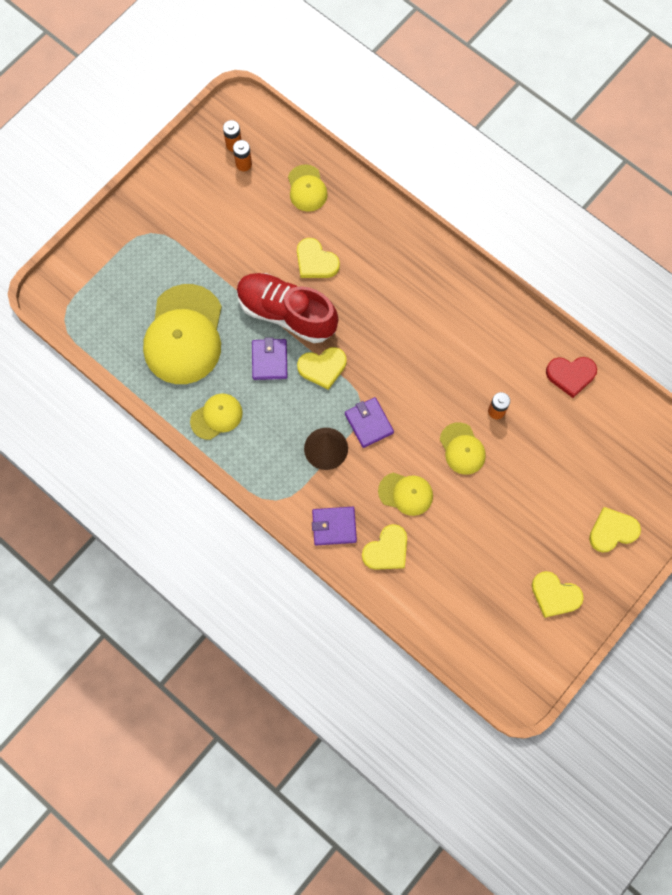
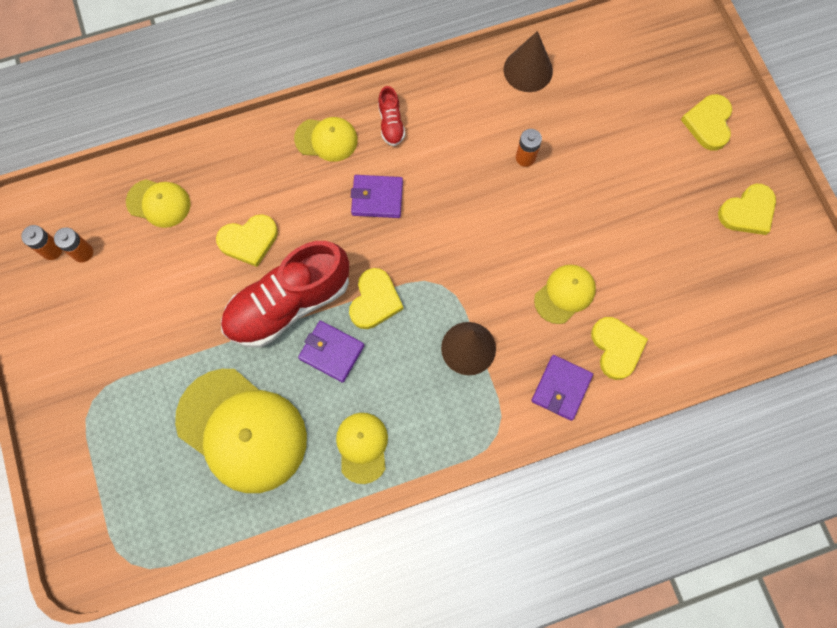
camera: 60 degrees left, 0 degrees up
(369, 423) = (466, 288): purple wallet -> purple wallet (377, 198)
(462, 449) = (547, 212): yellow cap -> yellow cap (326, 139)
(463, 303) = (391, 123): none -> red shoe
(570, 375) = (528, 70): red heart -> brown cone

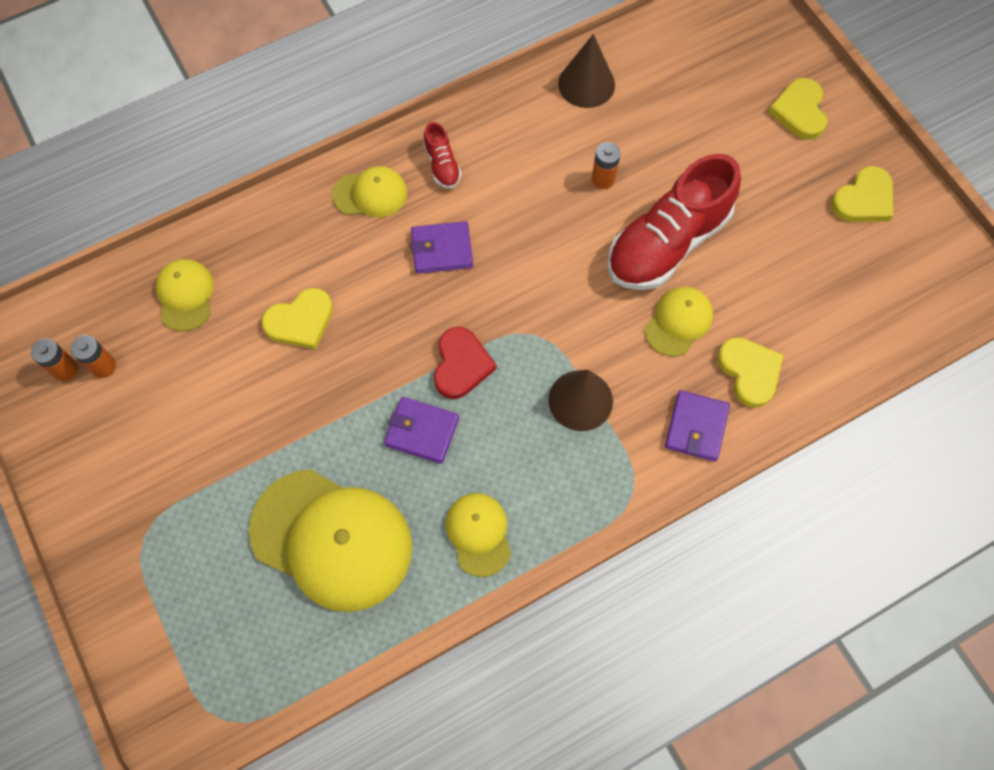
camera: 10 degrees left, 5 degrees down
(159, 203) = (185, 295): yellow cap -> yellow cap turned 105 degrees counterclockwise
(288, 304) = (361, 385): red shoe -> red shoe (667, 243)
(375, 301) = (461, 365): yellow heart -> red heart

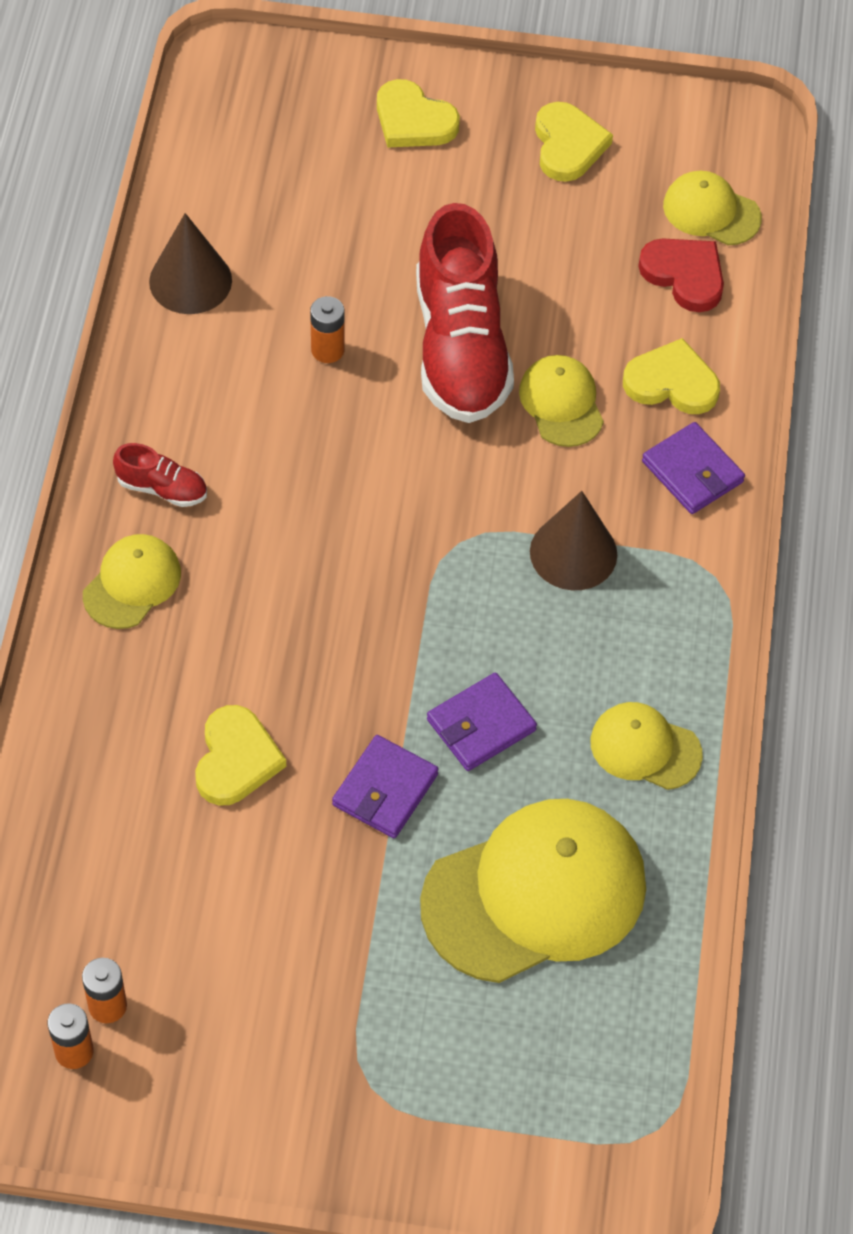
camera: 55 degrees left, 10 degrees down
(185, 295) = (90, 860): yellow cap -> yellow cap (711, 211)
(442, 249) = (273, 560): purple wallet -> purple wallet (385, 790)
(461, 365) = (434, 635): red heart -> red heart (684, 275)

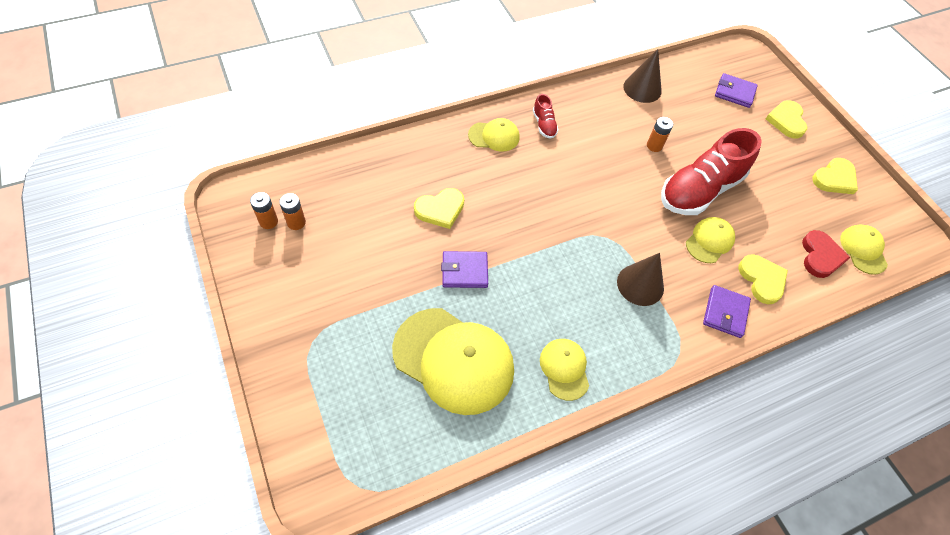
camera: 55 degrees right, 0 degrees up
(481, 725) = (524, 292): purple wallet -> purple wallet (734, 92)

